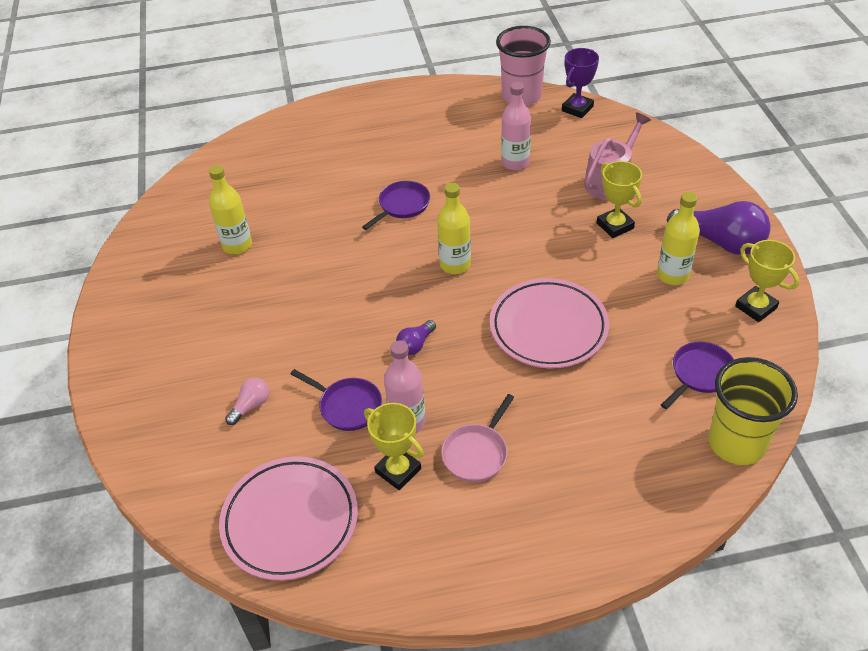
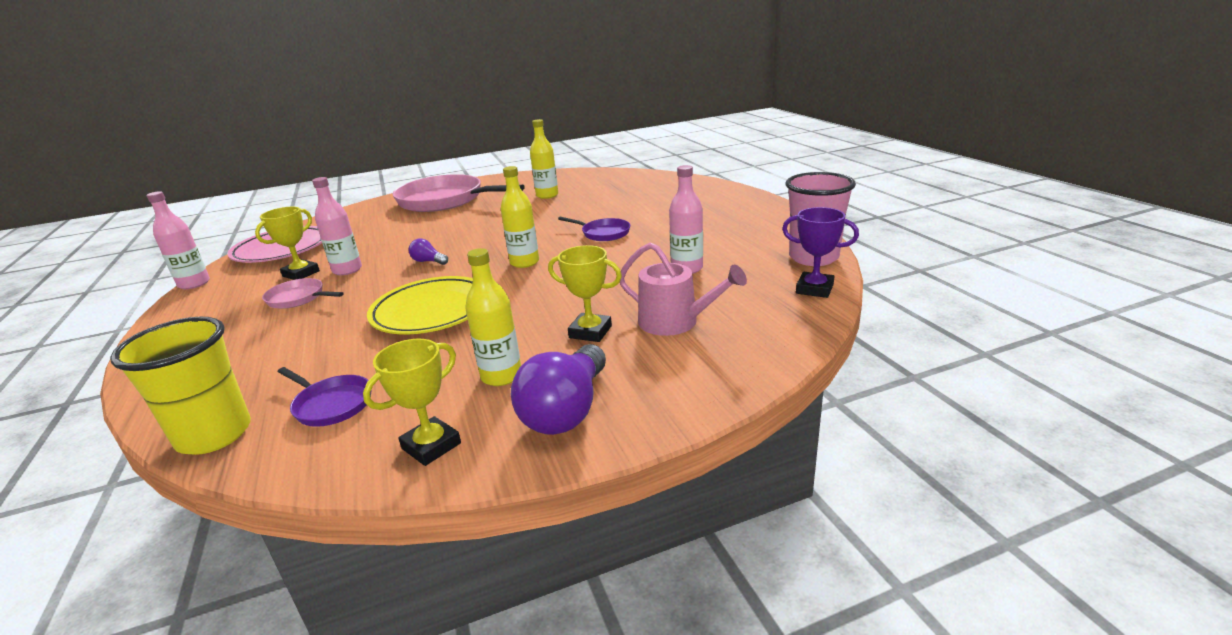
camera: 80 degrees right, 20 degrees down
(181, 350) = (445, 200): none -> pink pan
(251, 406) = (387, 224): pink light bulb -> none
(347, 406) = (373, 250): purple pan -> none
(380, 600) = (194, 284): none -> pink bottle
(548, 328) = (432, 311): pink plate -> yellow plate
(615, 226) = (590, 332): yellow trophy -> yellow trophy turned 60 degrees clockwise

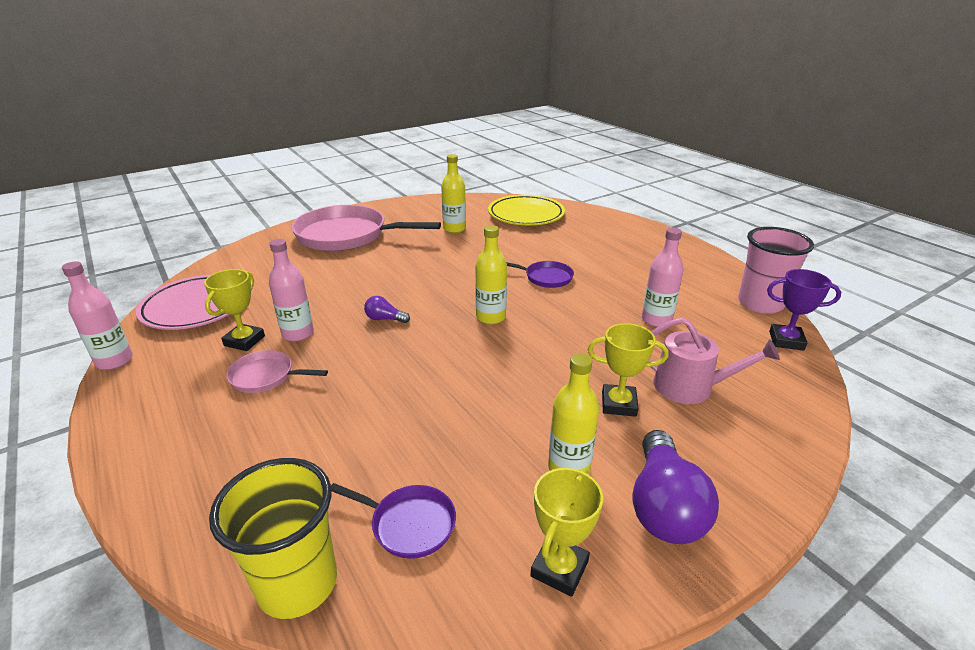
camera: 15 degrees left, 5 degrees up
(432, 311) = (436, 387): yellow plate -> yellow plate (526, 215)

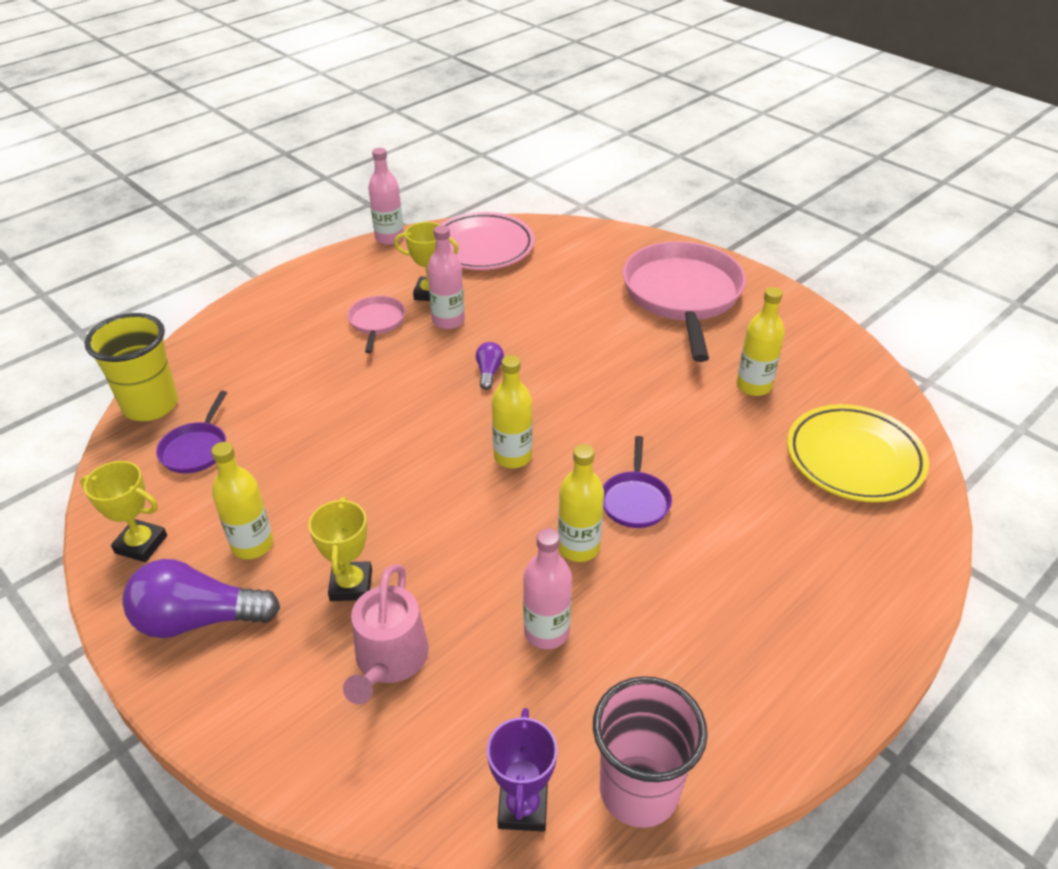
camera: 80 degrees right, 10 degrees up
(585, 301) = (578, 547): none -> yellow bottle

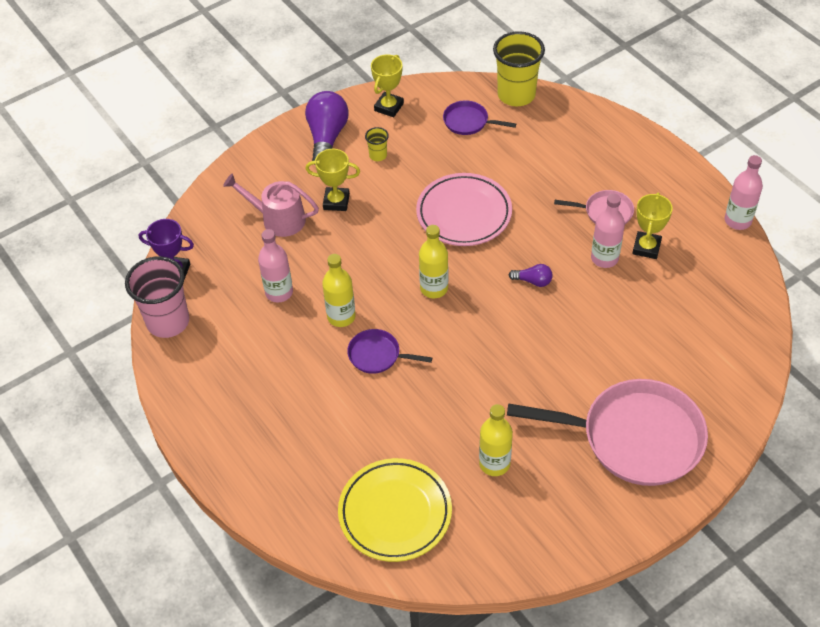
camera: 100 degrees right, 10 degrees up
(252, 545) = (378, 155): yellow bottle -> yellow cup
(482, 247) = (722, 288): pink plate -> pink plate (464, 213)

